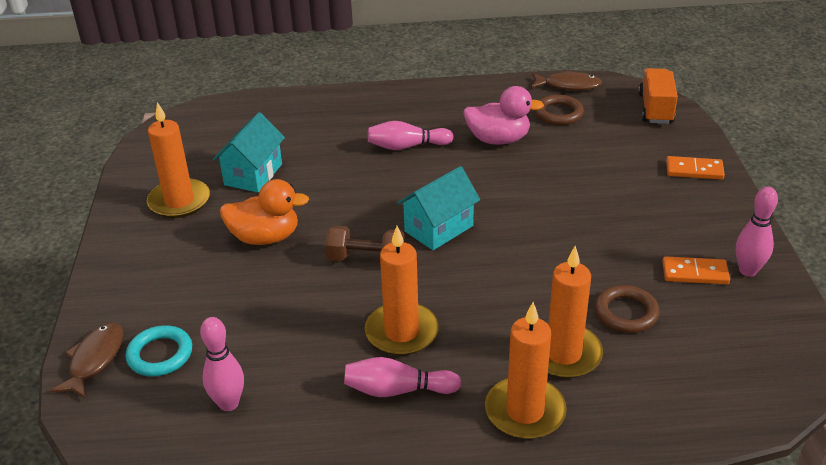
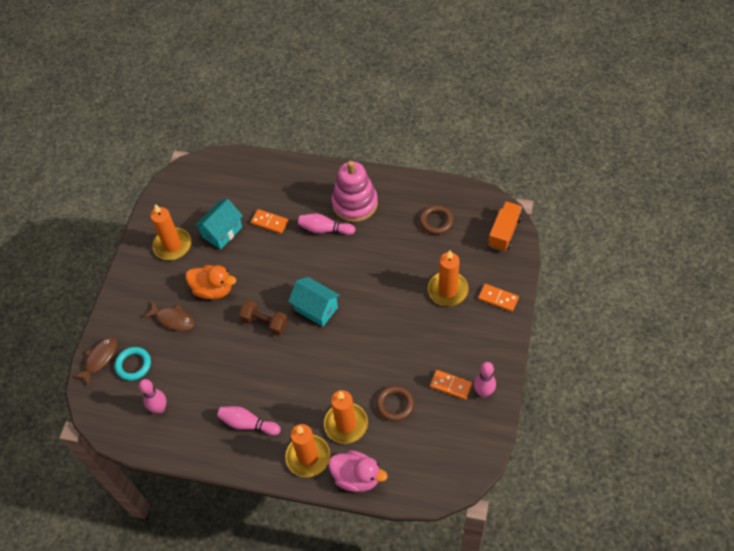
camera: 20 degrees right, 20 degrees up
(322, 153) = (269, 222): none -> orange domino
(401, 332) = (264, 384): orange candle -> orange candle (448, 290)
(436, 115) = (355, 203): none -> pink stacking toy
(439, 228) = (316, 309): turquoise house -> turquoise house turned 60 degrees clockwise
(498, 139) = (385, 237): pink duck -> pink duck (357, 477)
(568, 85) = (456, 193): brown fish -> brown fish (173, 319)

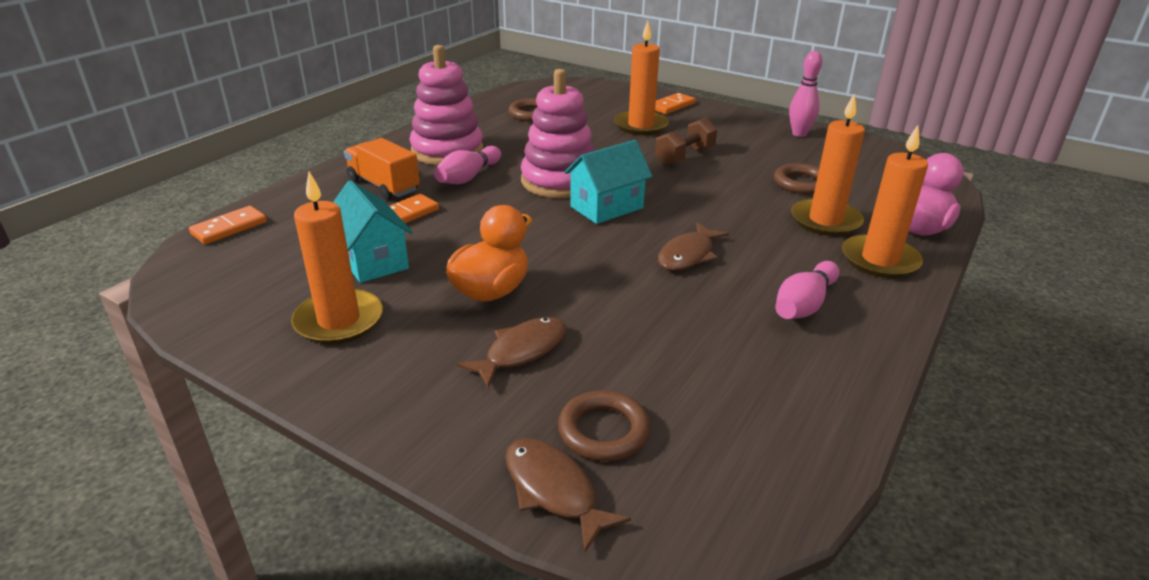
camera: 75 degrees left, 25 degrees down
(133, 365) = (603, 431): turquoise ring -> brown ring
(159, 408) = (736, 409): pink bowling pin -> none
(265, 323) = (602, 253): brown dumbbell -> brown dumbbell (684, 156)
(277, 362) = (688, 255): none -> brown fish
(339, 275) = (559, 181): none -> pink stacking toy
(451, 385) = (783, 148): orange domino -> orange domino (229, 228)
(504, 232) = (583, 88): orange truck -> orange truck (383, 185)

